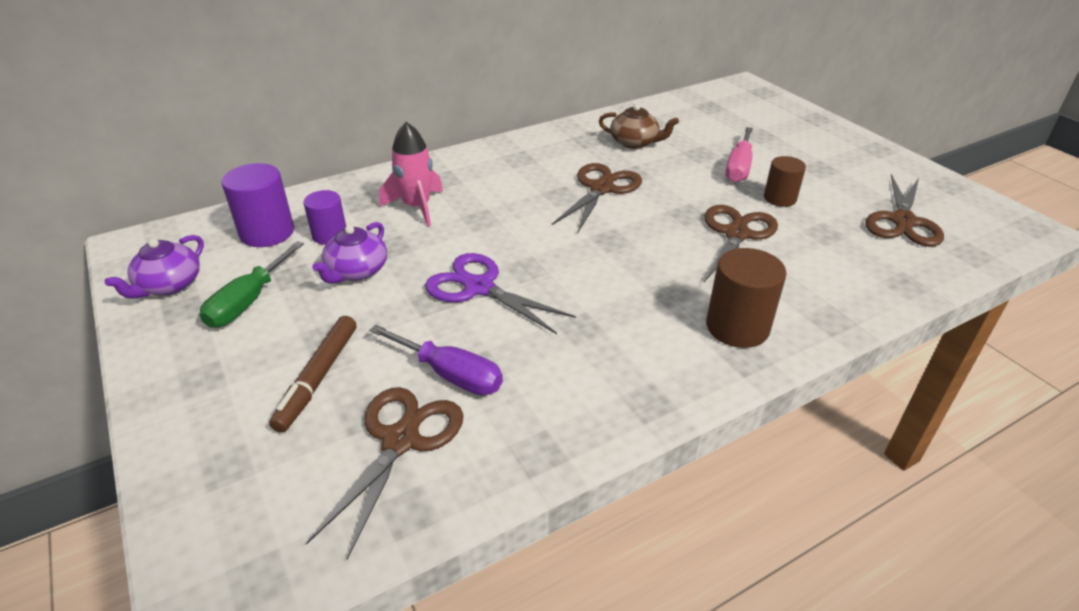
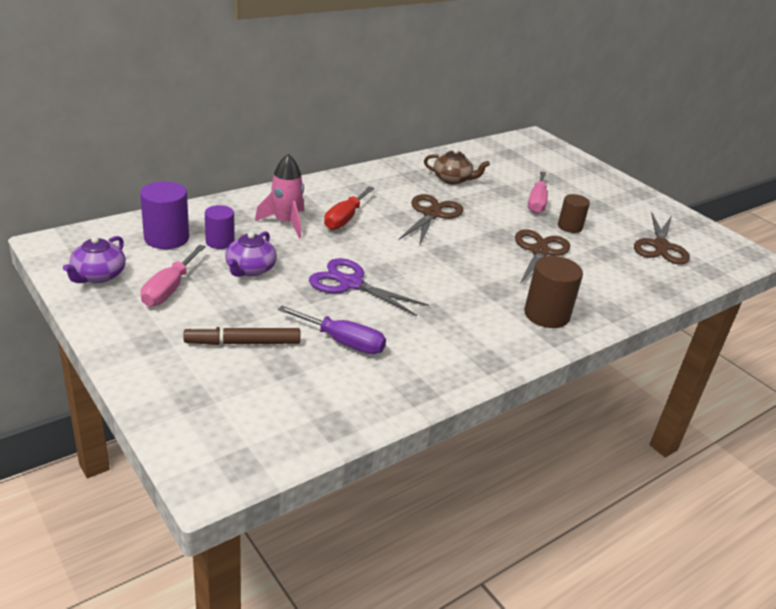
camera: 10 degrees left, 5 degrees down
(248, 301) = (169, 289): green screwdriver -> pink screwdriver
(318, 378) = (243, 343): brown marker -> brown marker turned 75 degrees clockwise
(400, 440) = (317, 383): brown scissors -> none
(491, 199) = (345, 218): none -> red screwdriver

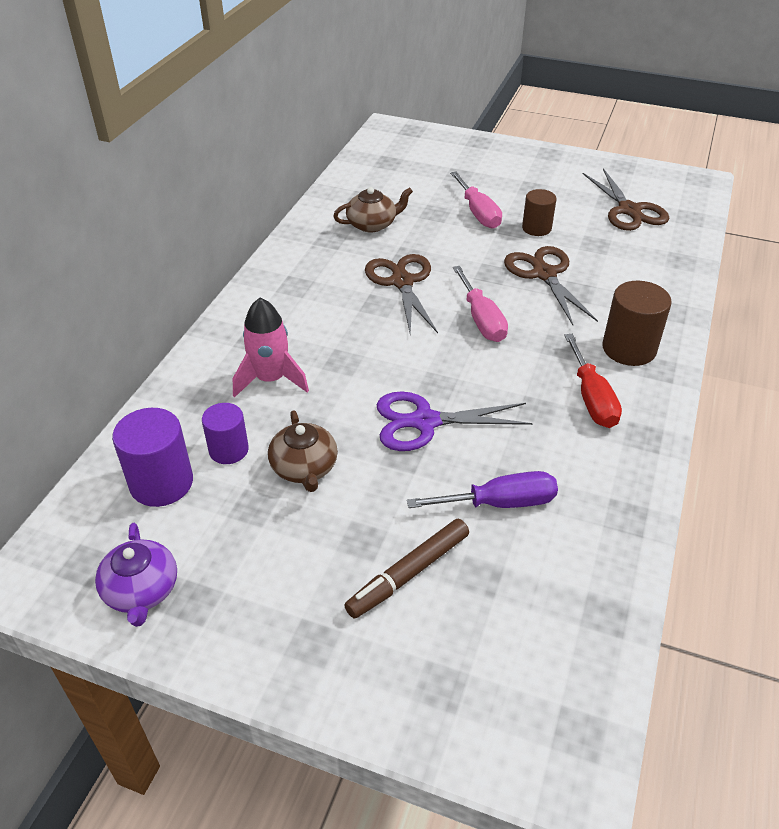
camera: 30 degrees left, 10 degrees up
(169, 289) = (248, 554): pink screwdriver -> pink screwdriver (481, 319)
(250, 269) = (304, 468): purple teapot -> brown teapot
(345, 218) = (325, 337): red screwdriver -> red screwdriver (591, 398)

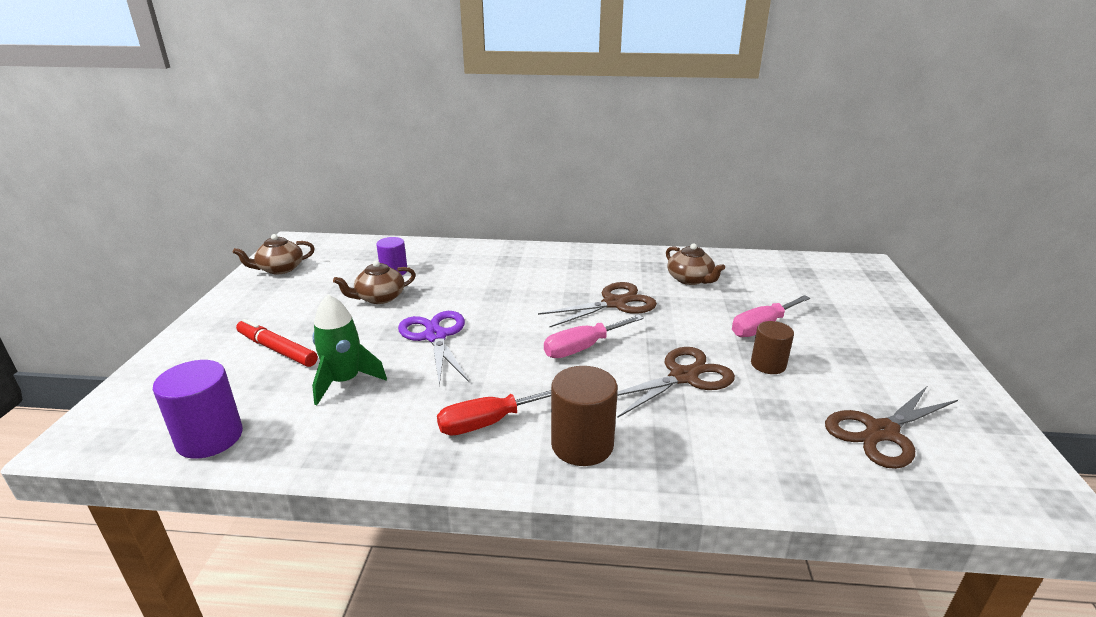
camera: 75 degrees right, 15 degrees down
(141, 590) = (280, 269): purple teapot -> brown teapot
(161, 483) = (363, 258): purple cylinder -> purple cylinder (210, 438)
(271, 379) = (467, 272): pink rocket -> none
(408, 573) = (277, 349): brown marker -> red marker
(500, 503) = (345, 381): purple screwdriver -> green rocket

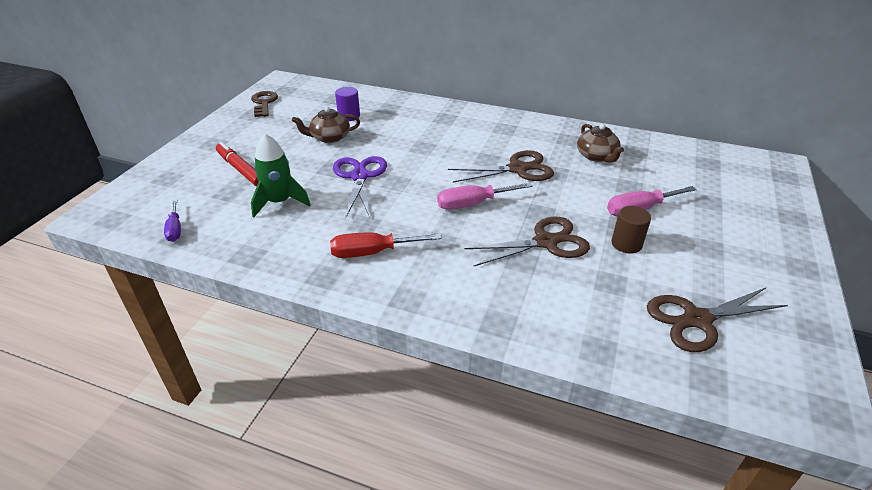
camera: 15 degrees right, 10 degrees up
(210, 438) = (175, 229): purple cylinder -> purple screwdriver
(280, 269) = (264, 103): brown teapot -> brown key
(582, 445) = (435, 283): brown cylinder -> none

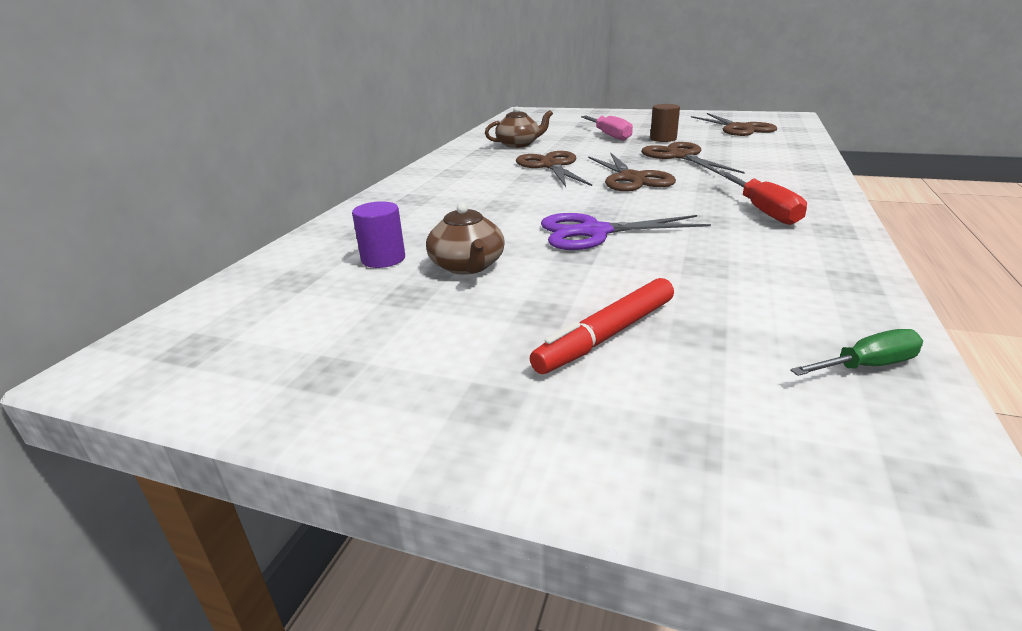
camera: 90 degrees left, 10 degrees down
(175, 229) = (867, 366): purple screwdriver -> green screwdriver
(264, 103) = (259, 366): brown key -> none
(279, 202) = (698, 278): green rocket -> none
(473, 204) = (631, 178): pink screwdriver -> brown scissors

